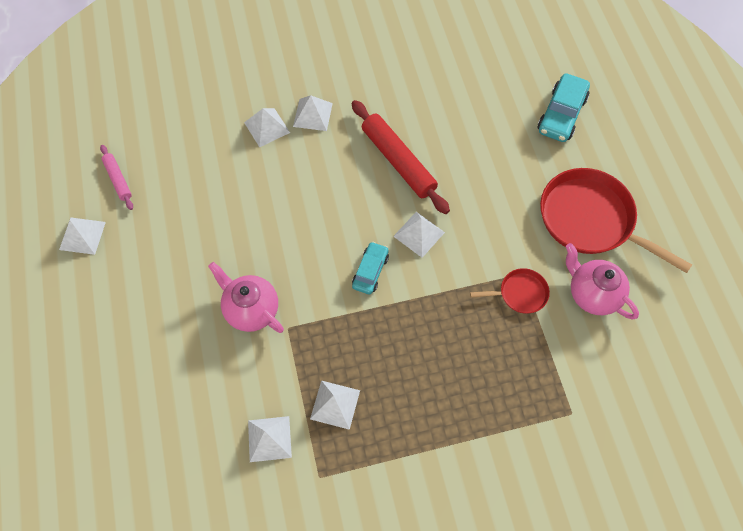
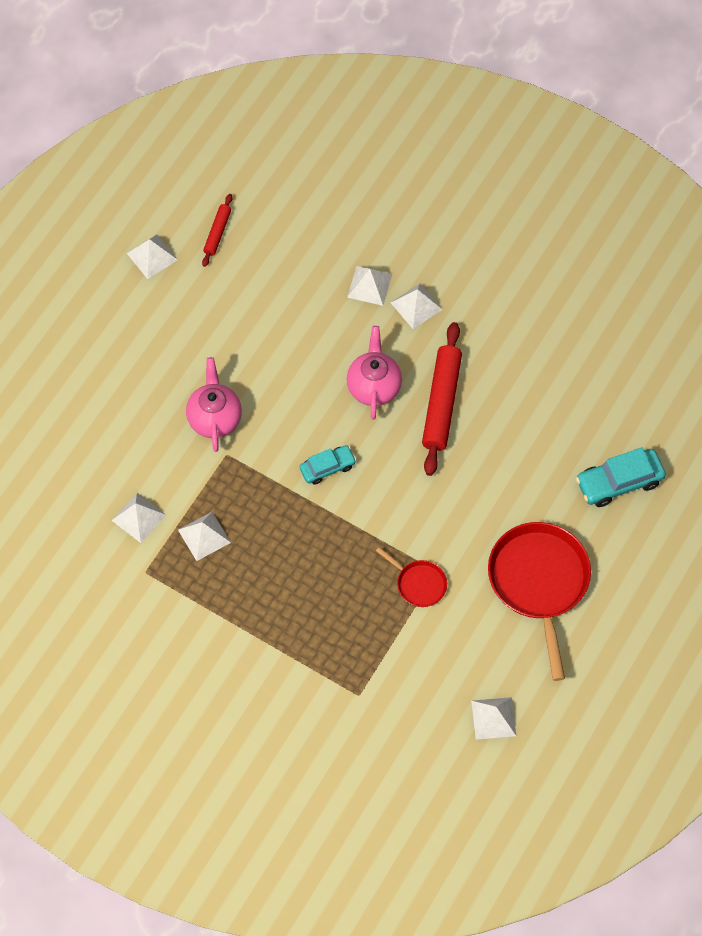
camera: 45 degrees right, 0 degrees up
(118, 180) = (217, 233): pink rolling pin -> red rolling pin
(419, 234) = (393, 473): white pyramid -> white pyramid (493, 718)
(592, 294) = (472, 634): pink teapot -> pink teapot (374, 387)

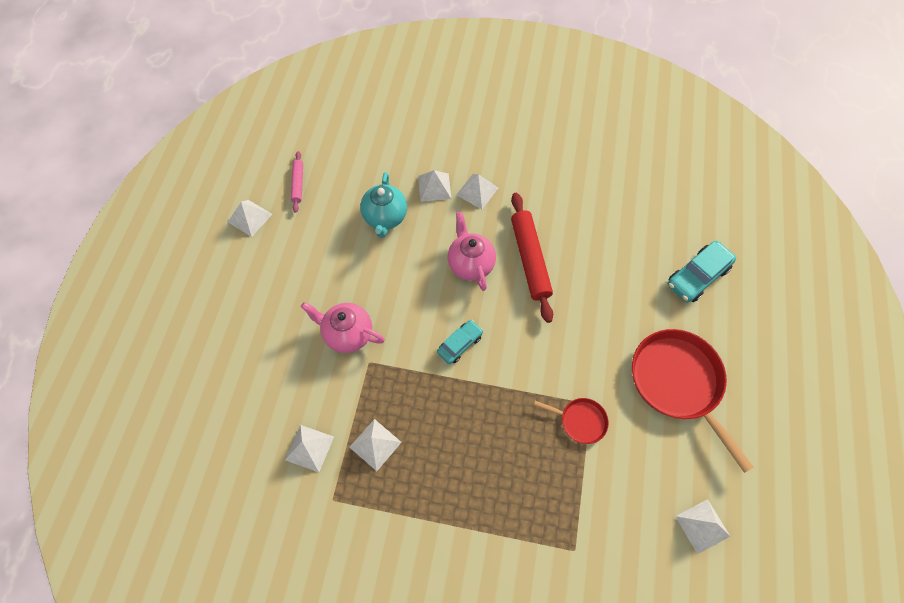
camera: 20 degrees left, 0 degrees up
(215, 418) = (348, 334): pink teapot -> pink teapot turned 45 degrees counterclockwise
(217, 233) = (298, 184): red rolling pin -> pink rolling pin
(300, 304) = (385, 218): none -> turquoise teapot

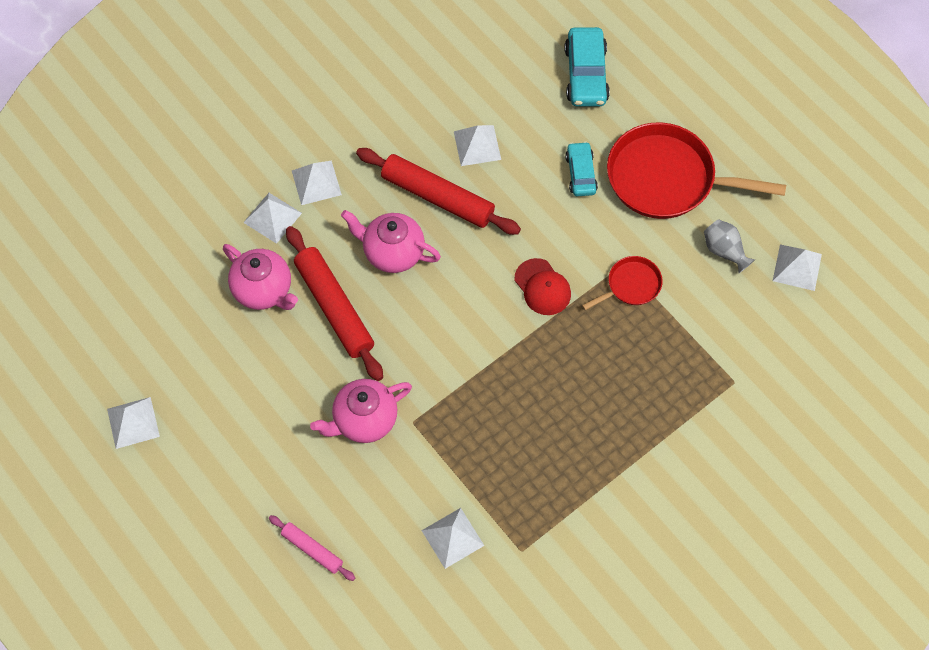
camera: 50 degrees left, 0 degrees up
(298, 184) = (136, 345): pink rolling pin -> pink rolling pin (312, 550)
(375, 444) = (501, 476): white pyramid -> white pyramid (477, 145)
(385, 218) = (264, 290): turquoise teapot -> pink teapot
(407, 261) = (334, 307): none -> red rolling pin
(460, 344) = (468, 327): turquoise car -> turquoise car (580, 173)
(527, 366) = (542, 287): none -> red cap
(664, 463) = (724, 251): none -> grey vase

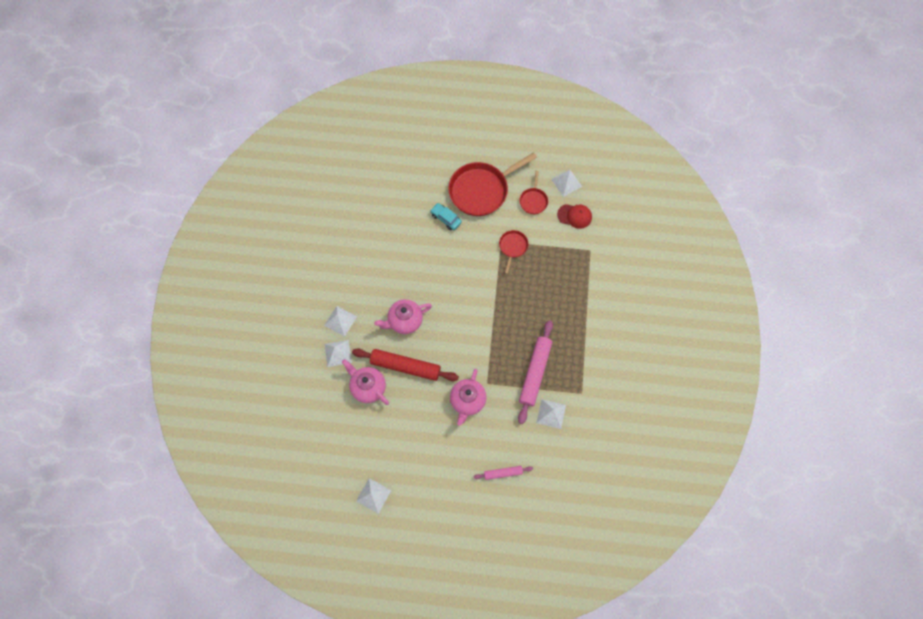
camera: 45 degrees left, 5 degrees up
(264, 290) = (368, 387): pink teapot -> pink teapot turned 135 degrees counterclockwise
(437, 197) = (398, 281): red rolling pin -> none
(477, 145) = (391, 244): white pyramid -> none
(488, 467) = (535, 373): none -> pink rolling pin
(542, 287) = (480, 279): red cap -> red cap (574, 216)
(586, 74) = (404, 174): turquoise car -> none
(724, 251) = (533, 200): grey vase -> red pan

